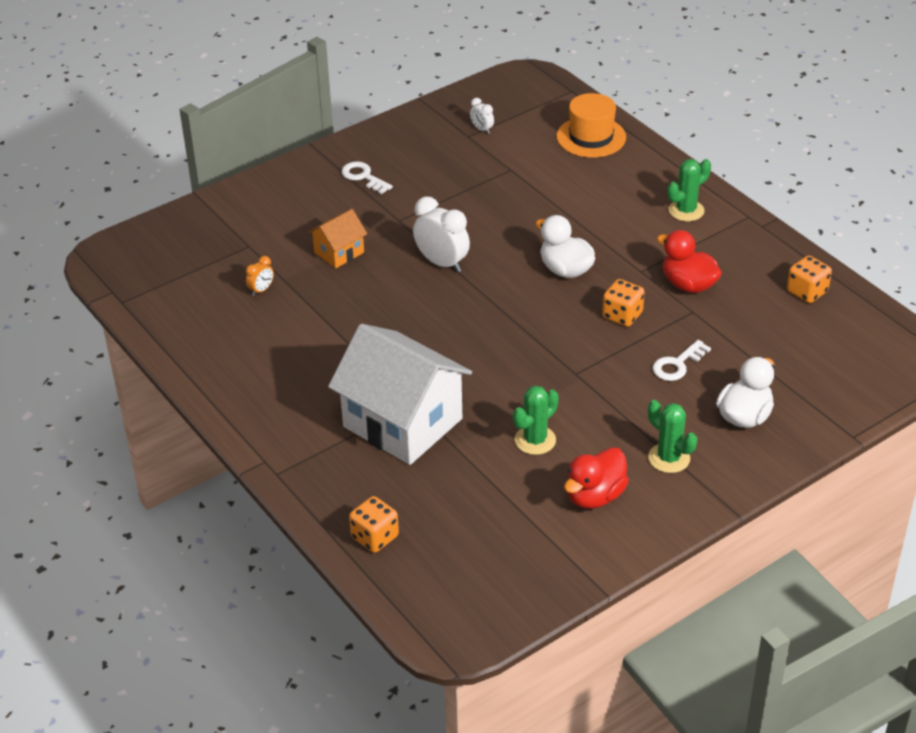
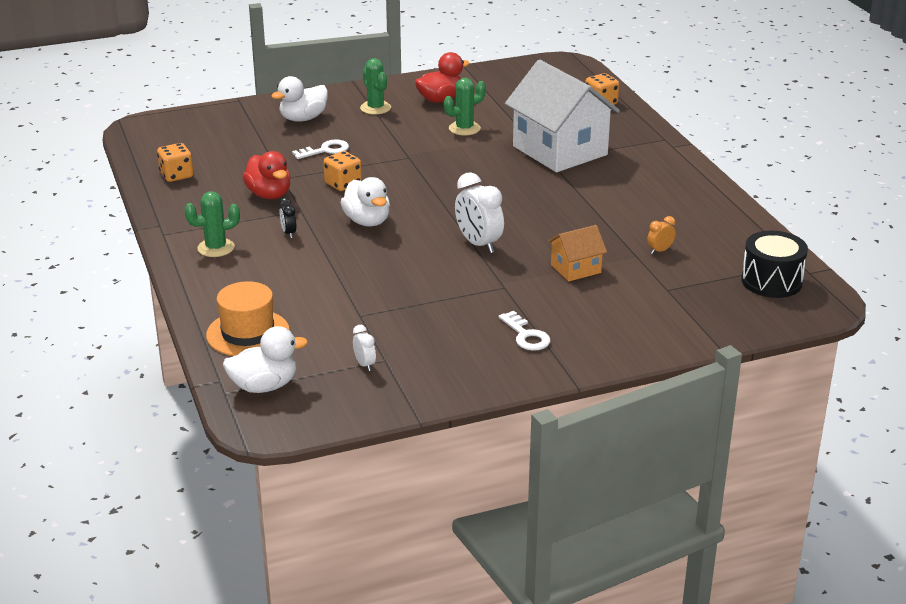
camera: 165 degrees left, 10 degrees down
(150, 273) = (771, 281): none -> black drum
(546, 100) = (264, 386): none -> white duck
(632, 240) = (288, 233): none -> black clock

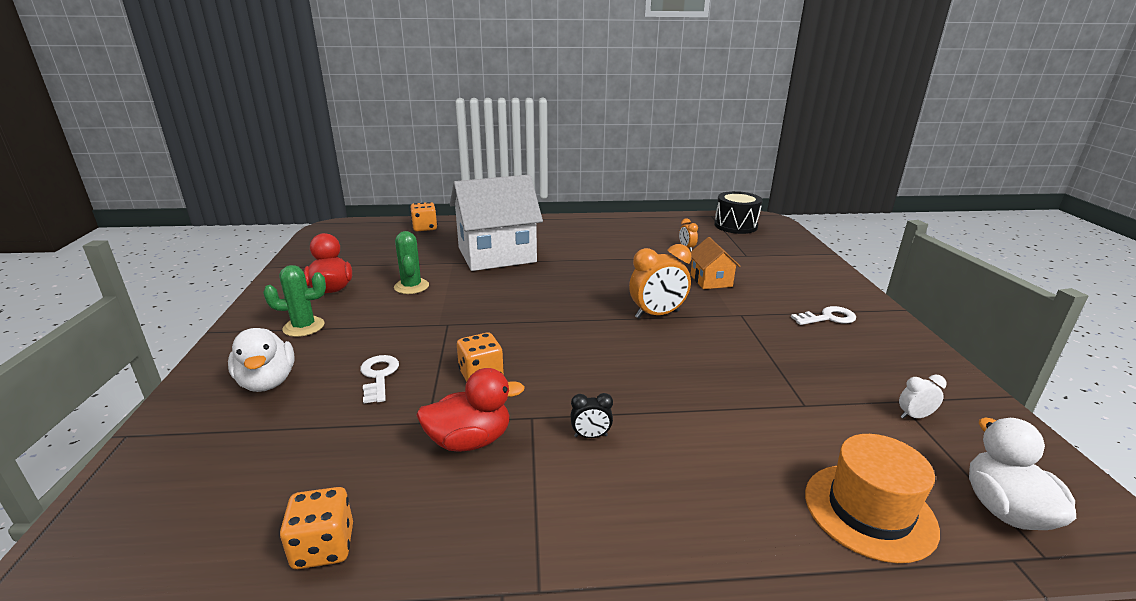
camera: 75 degrees left, 5 degrees down
(216, 248) = (611, 519): green cactus -> none
(367, 221) = (584, 370): white duck -> none
(478, 244) = (657, 314): white clock -> orange clock

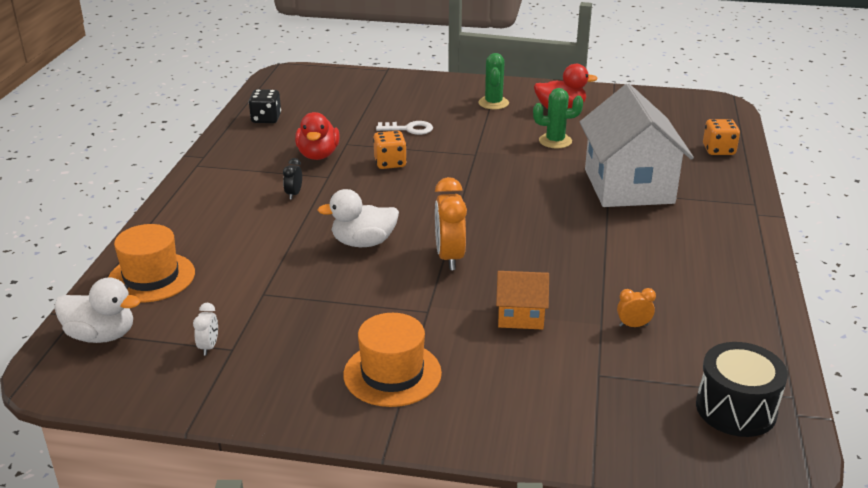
camera: 105 degrees right, 5 degrees up
(267, 382) = (421, 97): white duck -> white duck (363, 242)
(323, 547) = (266, 119): orange dice -> black dice
(828, 318) = (392, 374): white key -> orange hat

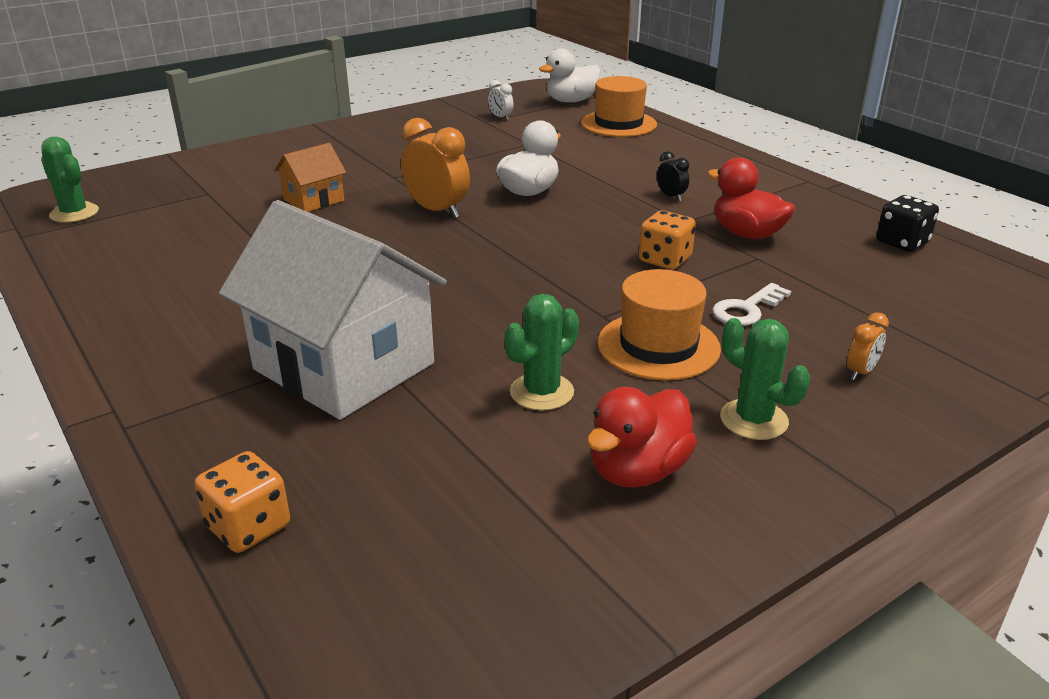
camera: 135 degrees right, 0 degrees up
(392, 374) = (363, 146): orange hat -> orange hat (658, 346)
(633, 325) = (203, 229): orange clock -> orange clock (860, 372)
(736, 409) = (74, 213): black drum -> green cactus

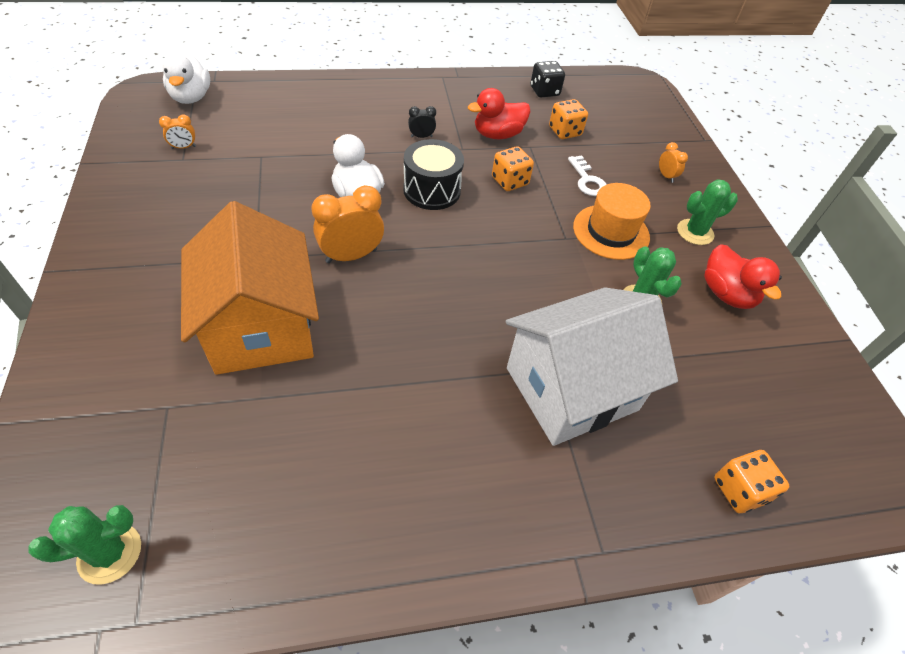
camera: 70 degrees left, 20 degrees up
(314, 200) = (261, 326): orange house -> orange house, size x2.13
(500, 117) = (184, 147): white clock -> orange clock
(585, 222) = (432, 190): none -> black drum
(618, 124) = (269, 98): orange hat -> none
(832, 274) = (565, 131): none -> orange dice

